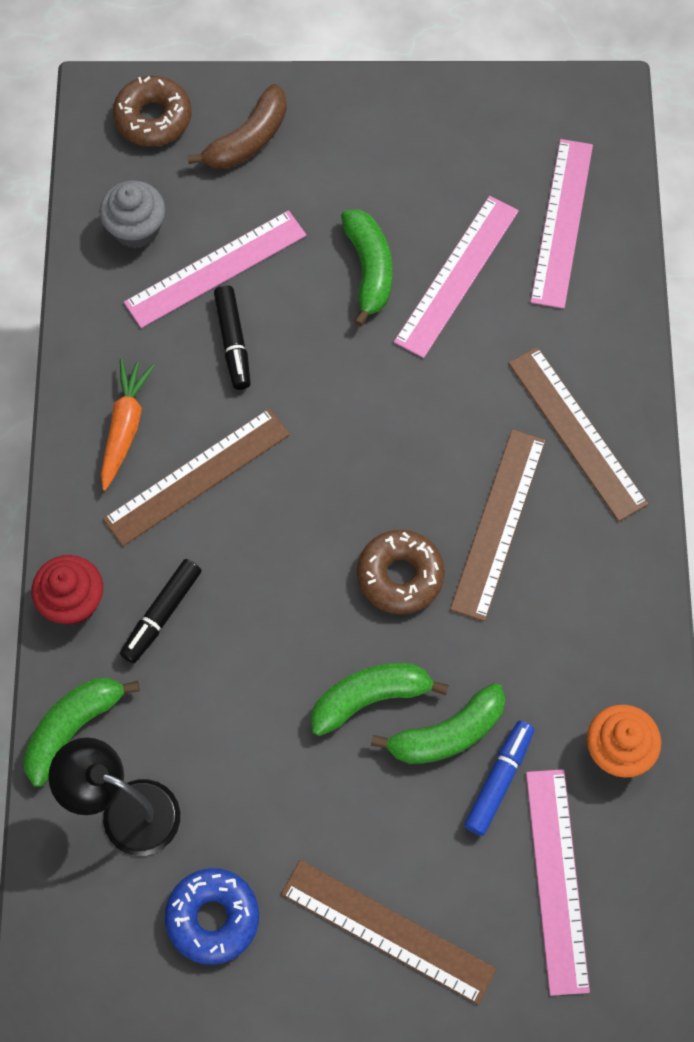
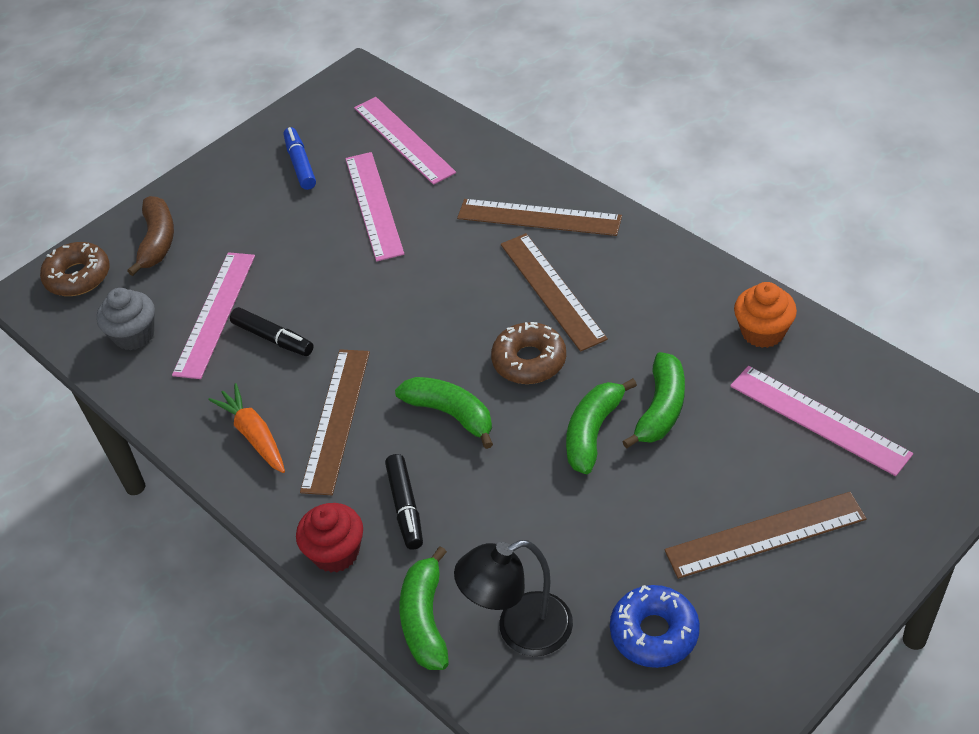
camera: 40 degrees left, 20 degrees down
(369, 270) = (316, 242): green banana -> green banana (451, 414)
(499, 780) = (721, 403): blue marker -> blue marker (300, 164)

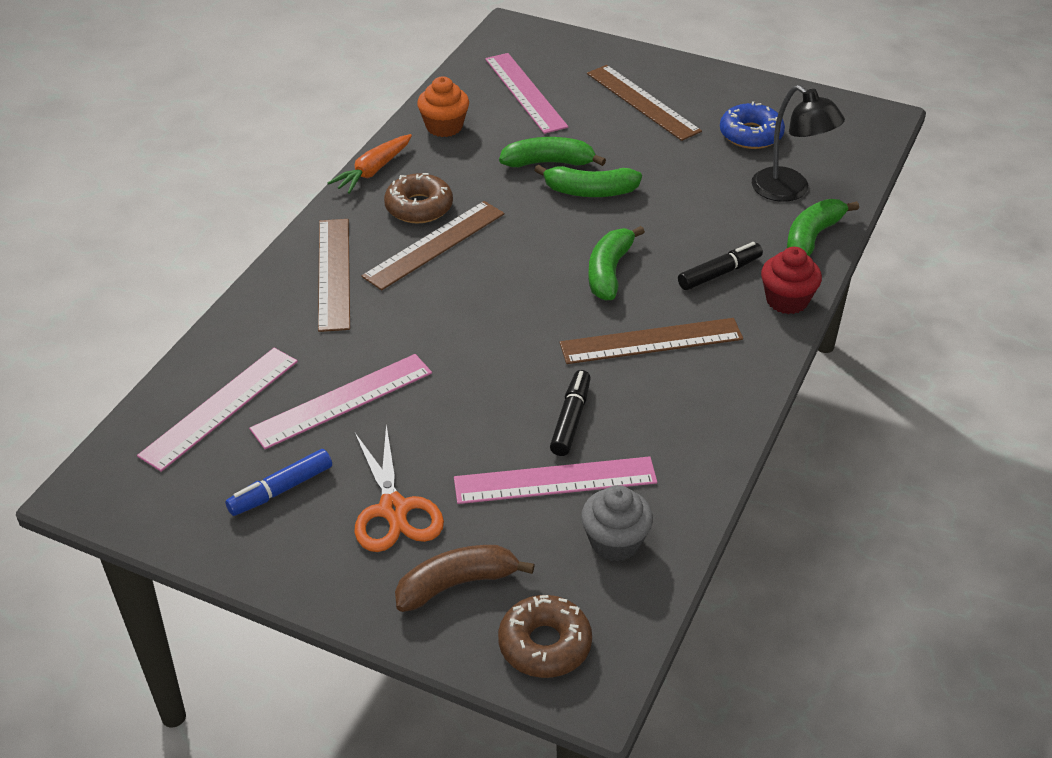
camera: 115 degrees left, 5 degrees down
(245, 219) = (394, 509): none -> orange scissors
(254, 435) = (697, 392): orange carrot -> orange carrot (373, 171)
(425, 619) = (812, 237): green banana -> green banana turned 150 degrees clockwise
(529, 361) = (527, 240): brown donut -> brown donut (419, 207)
(819, 419) = (525, 92): pink ruler -> pink ruler turned 45 degrees counterclockwise

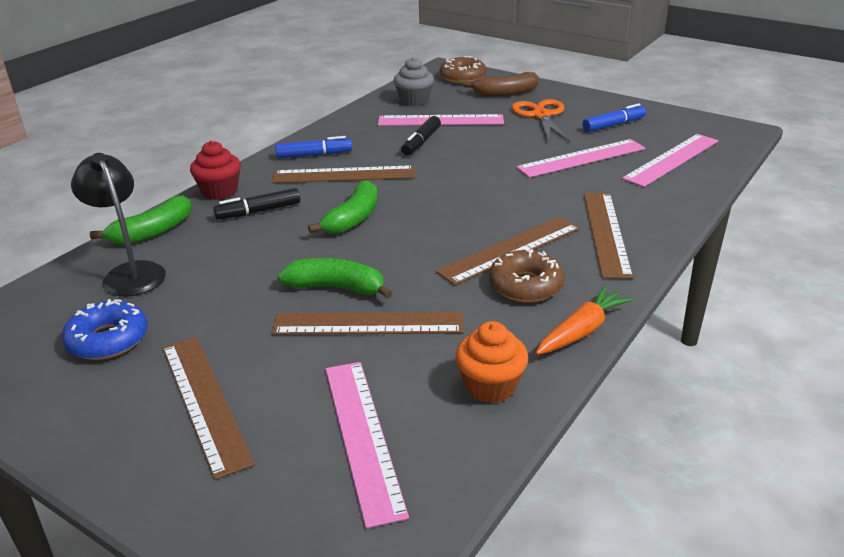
camera: 170 degrees left, 10 degrees down
(549, 162) = (368, 324): green banana -> brown ruler
(710, 378) = (314, 155): none -> blue marker

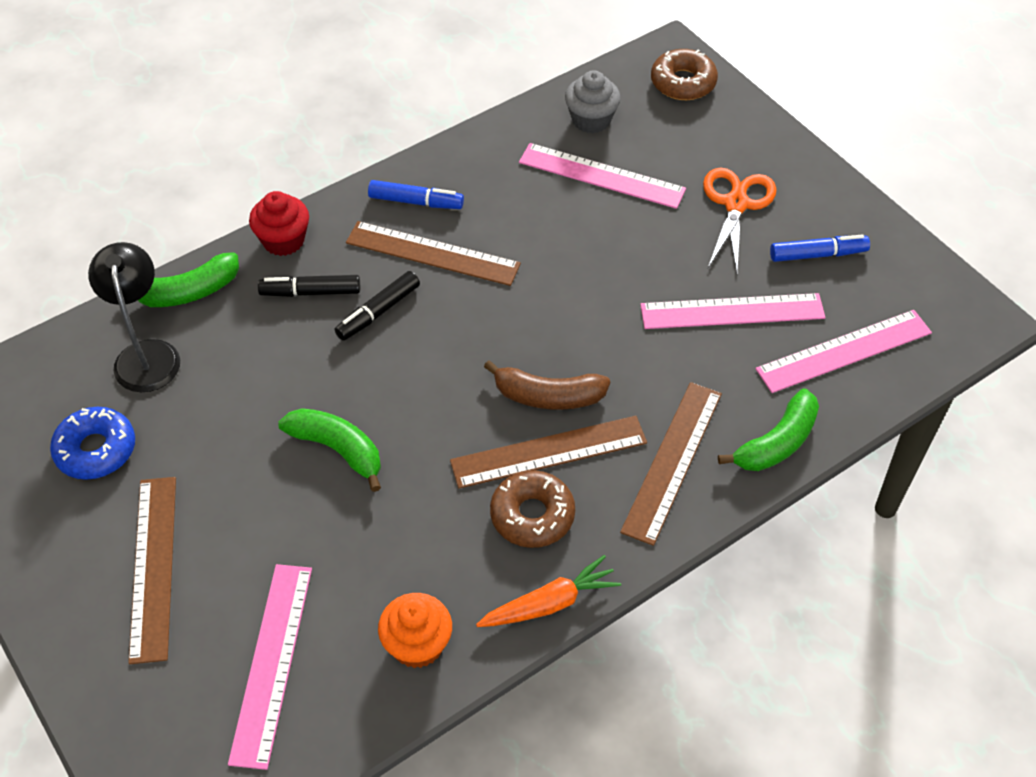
camera: 20 degrees right, 20 degrees up
(353, 218) = (406, 339): green banana -> green banana (776, 443)
(368, 324) = (344, 516): brown ruler -> none
(421, 142) = (554, 216): black marker -> black marker (378, 312)
(505, 93) = (718, 137): brown banana -> brown banana (547, 396)

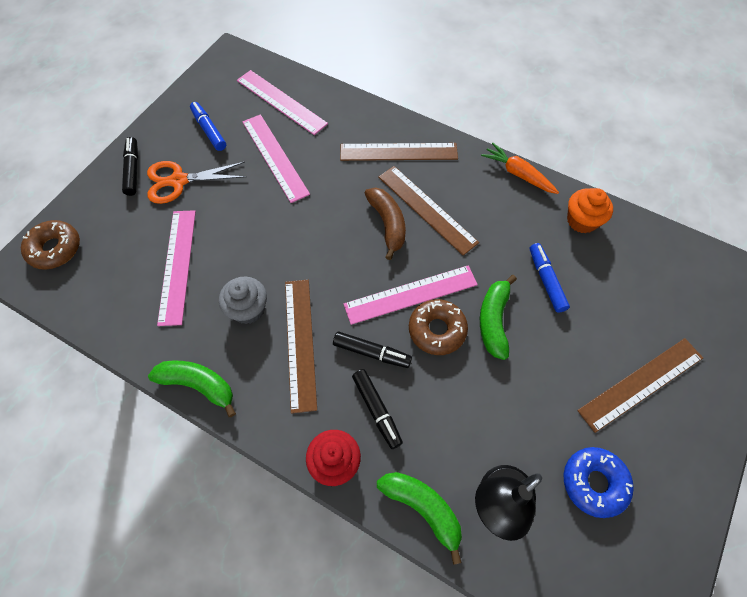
camera: 115 degrees left, 10 degrees up
(272, 662) = (643, 283): pink ruler -> pink ruler (411, 294)
(416, 202) = (251, 379): blue marker -> blue marker (546, 280)
(532, 515) = (472, 201): brown donut -> brown donut (437, 330)
(591, 120) = (116, 294): grey cupcake -> grey cupcake (248, 309)
(776, 443) = (361, 113): green banana -> green banana (199, 385)
(777, 165) = (133, 170): none -> black marker

